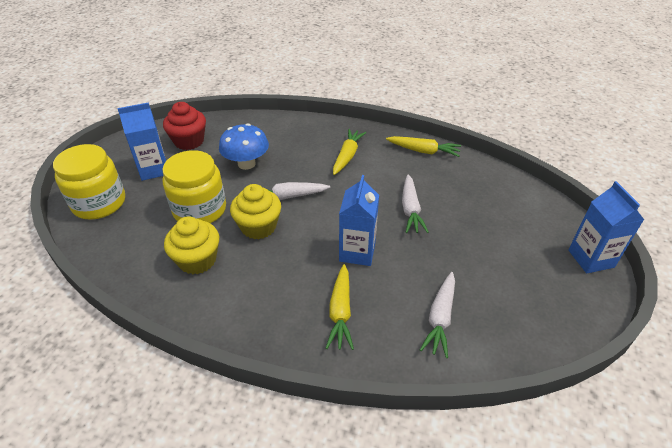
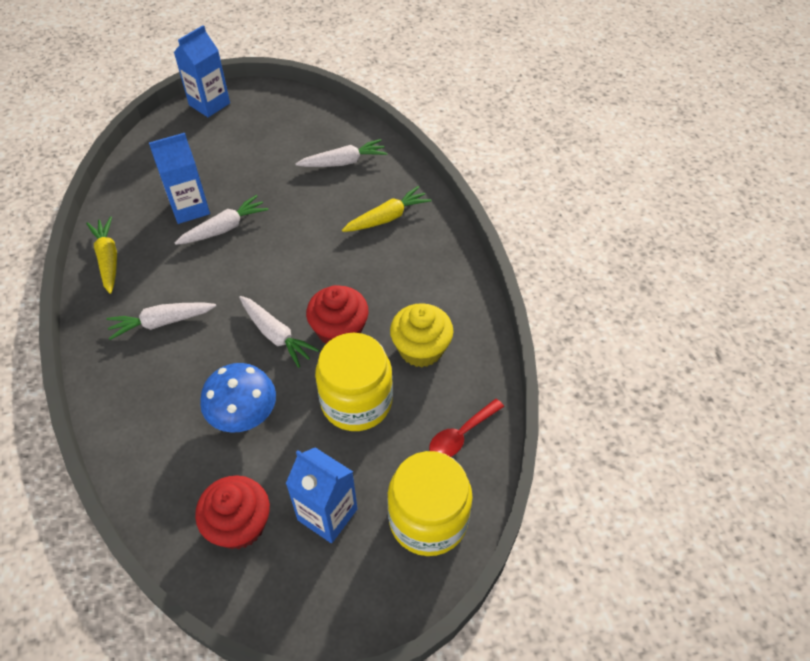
camera: 125 degrees left, 10 degrees up
(119, 244) = (461, 435): none -> red spoon
(258, 227) = (339, 331): yellow cupcake -> red cupcake
(347, 156) = (162, 322): yellow carrot -> white carrot
(357, 252) = (313, 239): blue carton -> blue carton (189, 208)

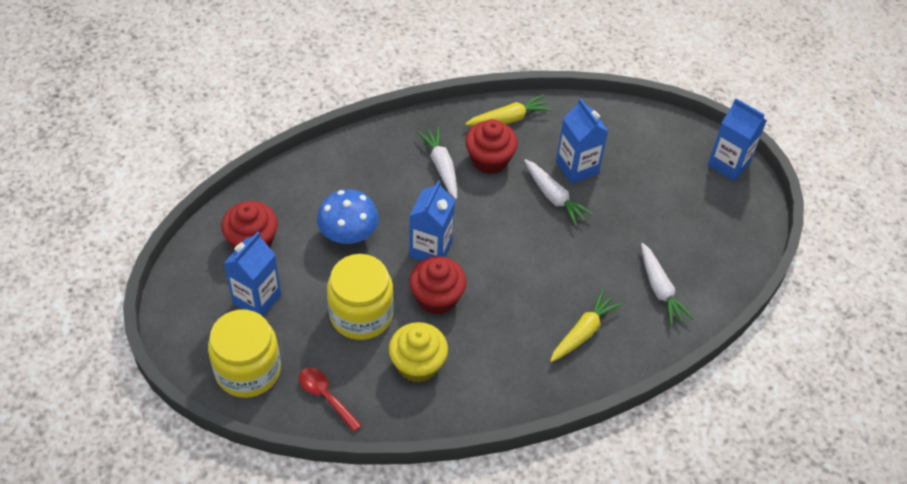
camera: 85 degrees right, 0 degrees up
(162, 278) = (489, 160): none -> red cupcake
(275, 335) = (430, 249): white carrot -> blue carton
(387, 218) = (583, 332): yellow carrot -> yellow carrot turned 105 degrees counterclockwise

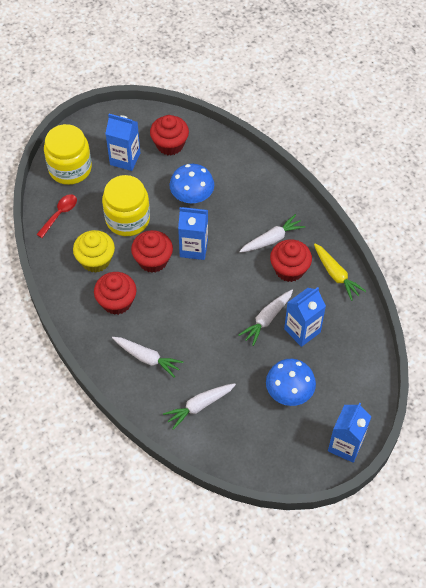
camera: 80 degrees right, 5 degrees up
(491, 351) = (116, 302): none -> red cupcake
(583, 332) = (147, 358): yellow carrot -> white carrot
(655, 198) = (289, 392): none -> blue mushroom

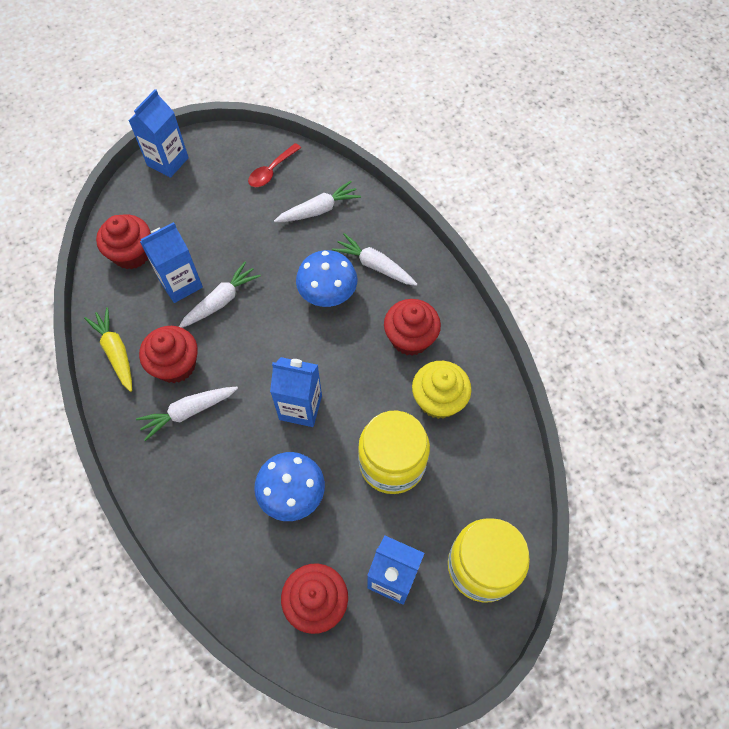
camera: 175 degrees left, 5 degrees up
(60, 214) = (493, 480): red spoon -> red spoon (271, 171)
(153, 260) = (359, 393): red cupcake -> red cupcake (132, 254)
(289, 392) = (214, 216): blue mushroom -> blue mushroom (328, 294)

